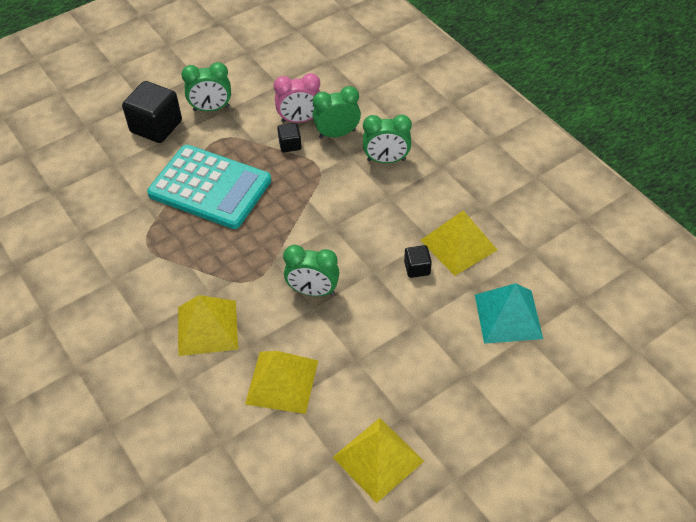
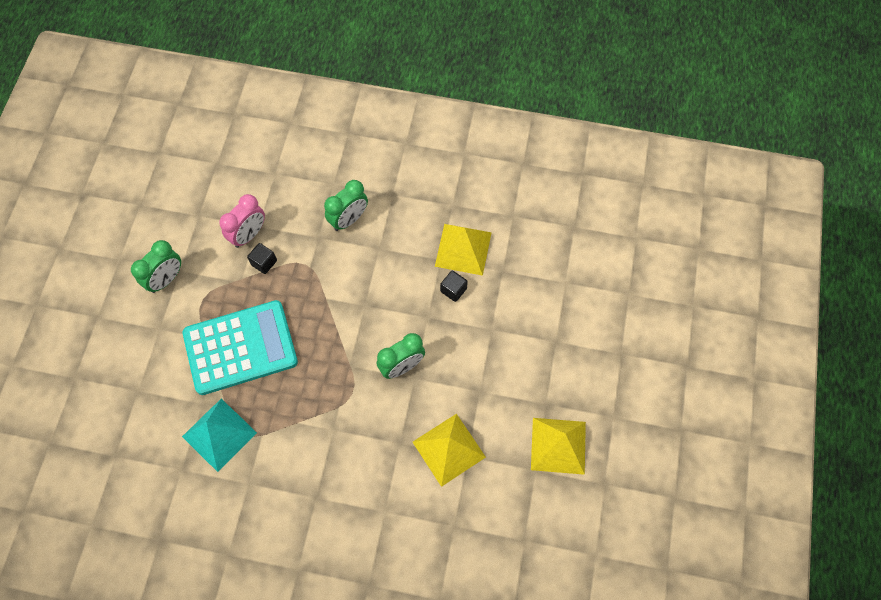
camera: 45 degrees left, 15 degrees up
(156, 127) = (137, 331): black cube -> none
(207, 327) = (358, 456): yellow pyramid -> none
(337, 134) = (290, 225): green clock -> none
(508, 316) = (542, 277): turquoise pyramid -> turquoise pyramid (219, 434)

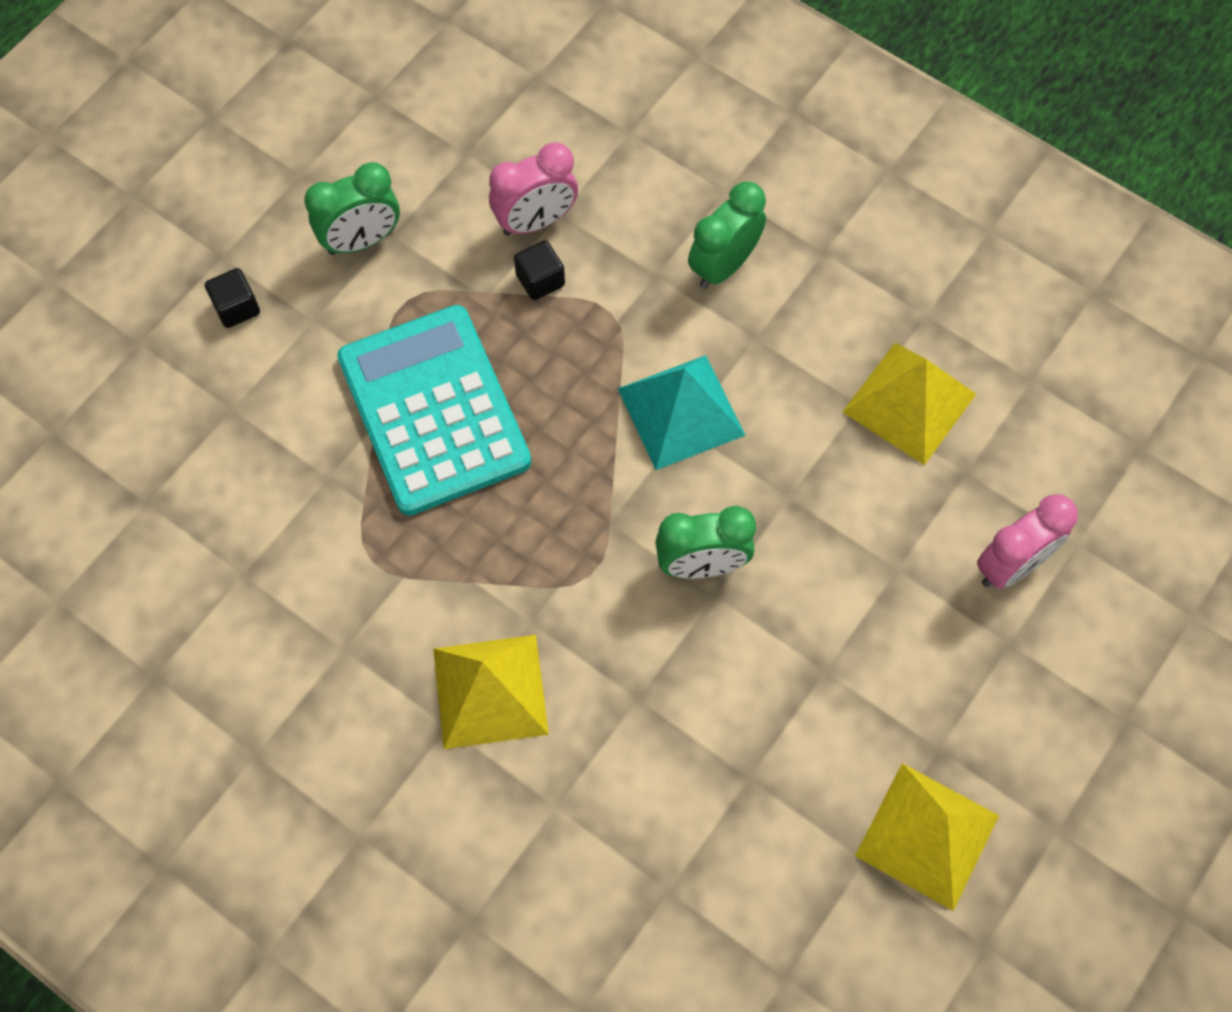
camera: 25 degrees right, 0 degrees up
(219, 434) = (332, 543): turquoise pyramid -> turquoise pyramid (681, 411)
(240, 348) = (434, 410): turquoise calculator -> turquoise calculator turned 120 degrees counterclockwise
(349, 219) = (723, 266): green clock -> green clock turned 150 degrees clockwise
(449, 449) = (720, 750): yellow pyramid -> yellow pyramid (490, 691)
(453, 290) = (858, 469): black cube -> black cube (236, 307)
(541, 305) = (1011, 565): none -> pink clock

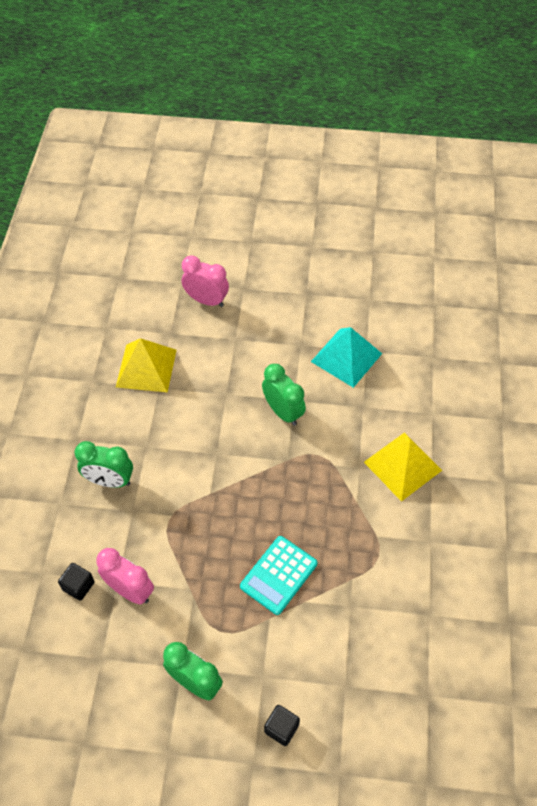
camera: 120 degrees left, 10 degrees down
(434, 410) = (278, 575): turquoise calculator -> turquoise calculator, size x0.58
(540, 280) = (168, 566): black cube -> black cube (78, 586)
(681, 411) = (208, 459): turquoise pyramid -> turquoise pyramid (346, 357)
(927, 835) = (345, 284): yellow pyramid -> none

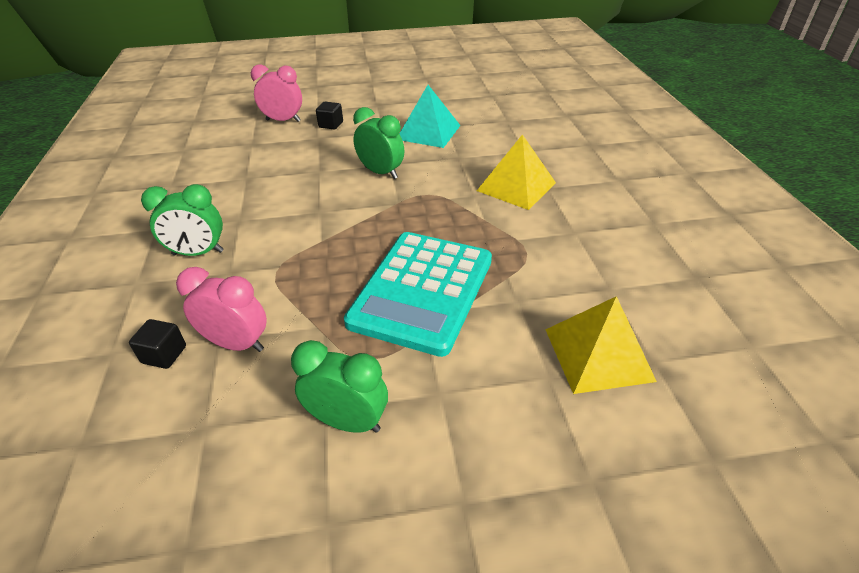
camera: 15 degrees left, 15 degrees down
(146, 368) = (229, 168): yellow pyramid -> yellow pyramid (598, 354)
(278, 575) = (422, 291): turquoise calculator -> turquoise calculator, size x1.74
(281, 728) = (486, 445): black cube -> black cube (331, 125)

